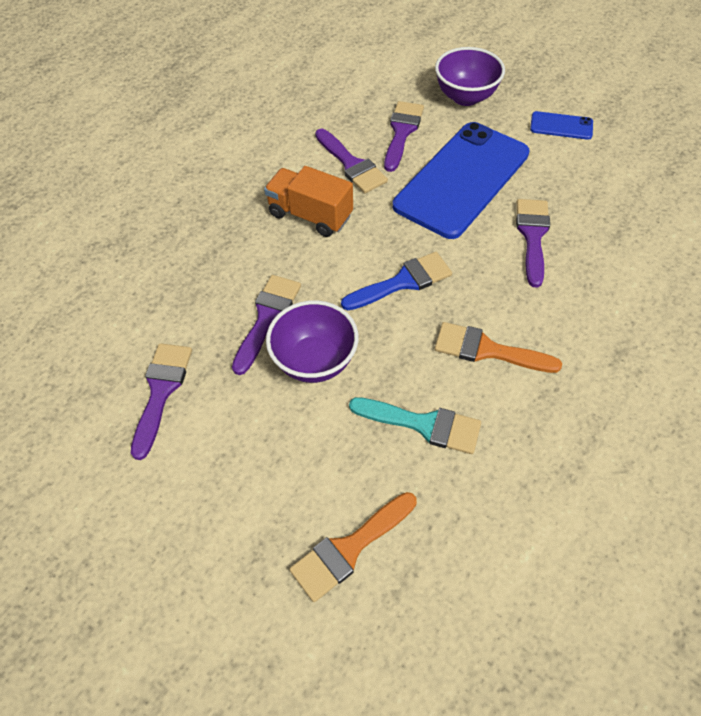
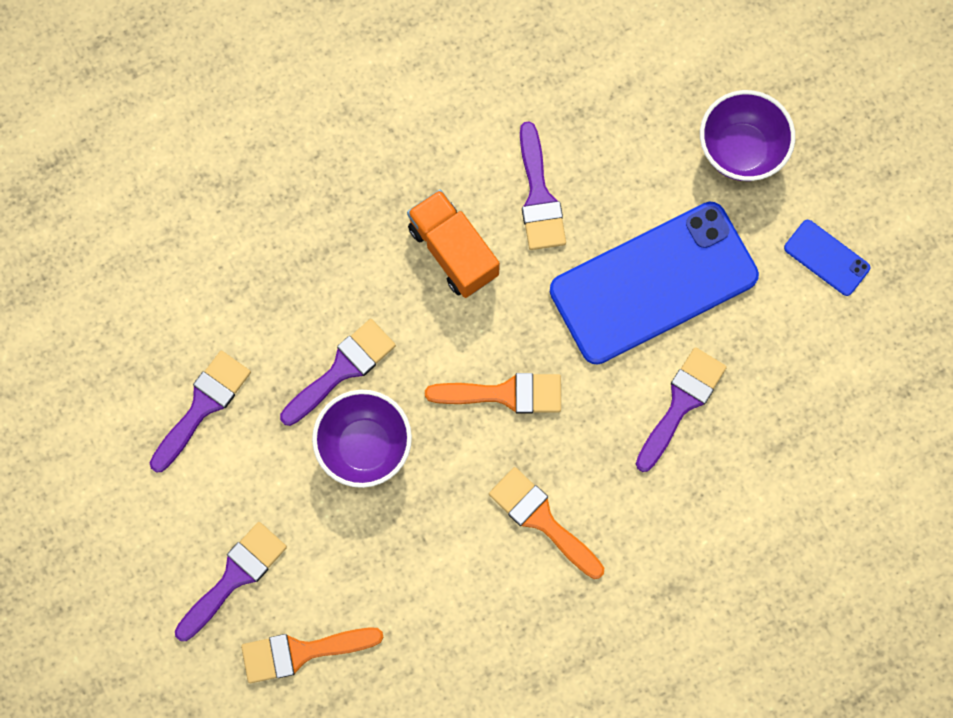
camera: 25 degrees right, 20 degrees up
(402, 132) = (627, 172): purple brush -> purple brush (234, 577)
(403, 282) = (504, 394): blue brush -> orange brush
(423, 424) = (432, 568): turquoise brush -> none

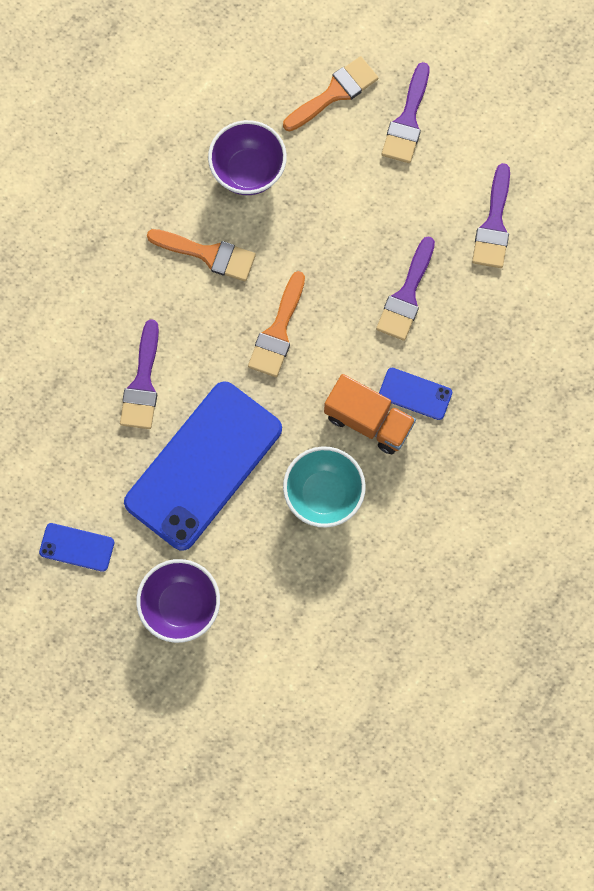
camera: 155 degrees right, 0 degrees up
(364, 446) = (362, 248): purple bowl -> purple bowl (248, 171)
(388, 257) = (415, 394): none -> blue phone
(504, 394) = (278, 331): orange brush -> orange brush turned 45 degrees counterclockwise
(538, 196) = (323, 494): purple brush -> turquoise bowl

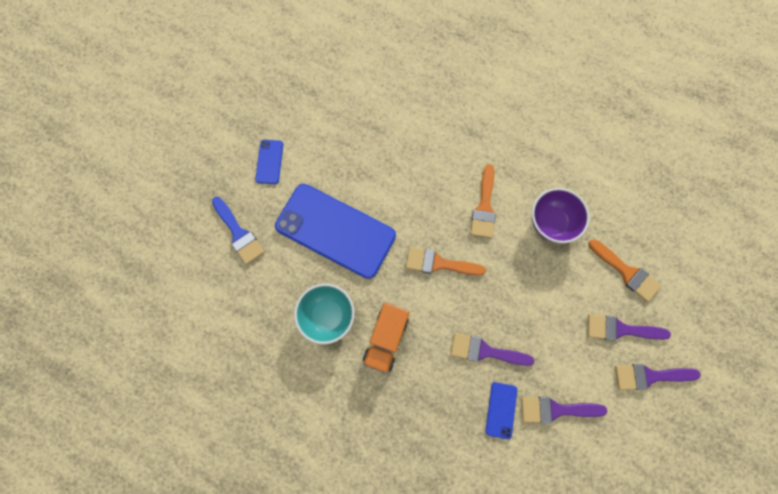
camera: 80 degrees right, 0 degrees up
(142, 383) = (385, 181): purple brush -> purple brush (649, 376)
(181, 605) = (239, 233): purple bowl -> blue brush
(415, 394) = (412, 369): blue phone -> blue phone (501, 410)

